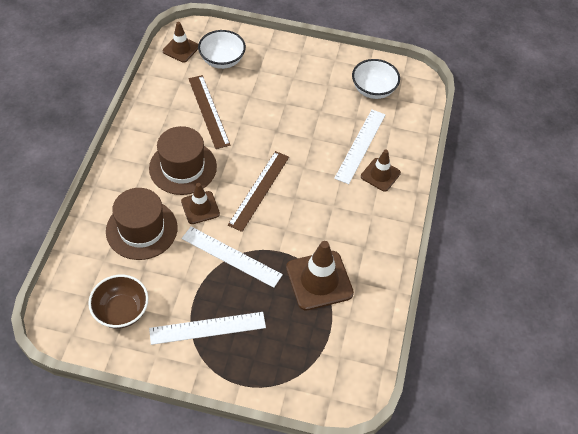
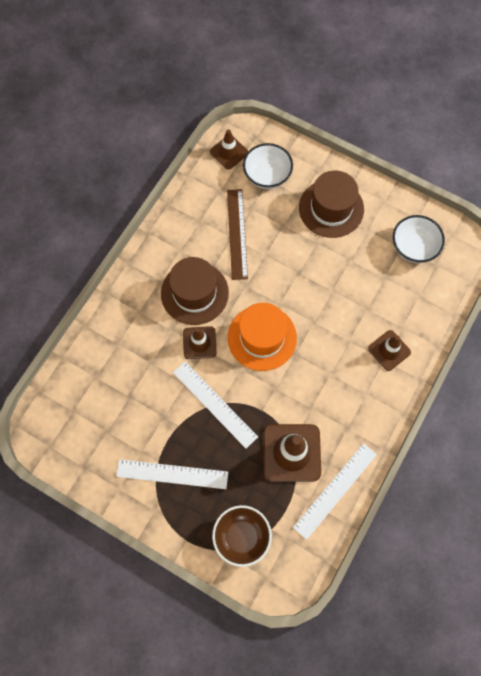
camera: 20 degrees right, 15 degrees up
(121, 311) = (98, 434): brown bowl -> brown bowl (241, 537)
(141, 229) = (138, 352): brown hat -> brown hat (331, 208)
(259, 190) = (262, 337): brown ruler -> orange hat
(360, 146) = (379, 311): white ruler -> white ruler (335, 490)

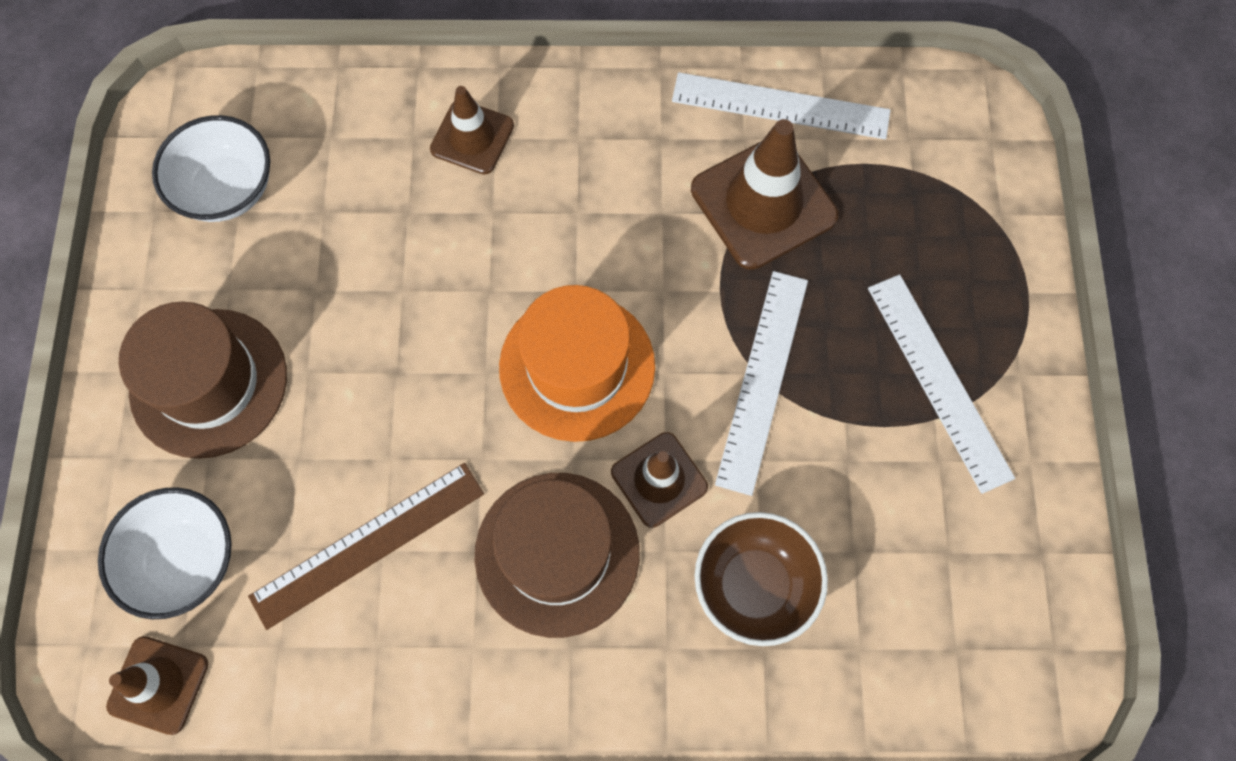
camera: 120 degrees left, 0 degrees up
(241, 537) = (957, 208): brown bowl -> brown bowl (754, 585)

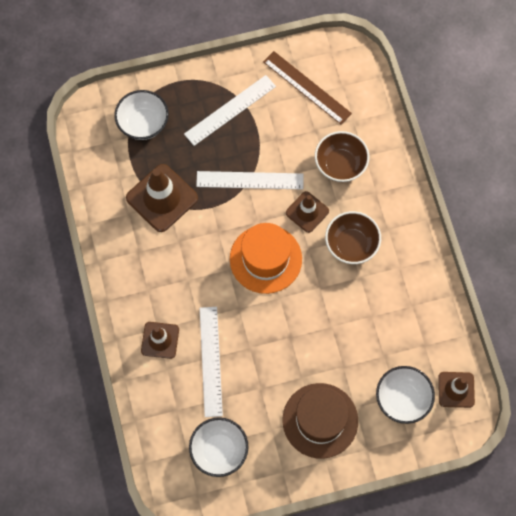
camera: 105 degrees left, 0 degrees up
(368, 544) = (371, 323): brown ruler -> brown ruler (307, 87)
(557, 553) = (351, 245): brown hat -> brown bowl
(780, 106) = (107, 201): white ruler -> white ruler (210, 361)
(938, 204) = (143, 123): none -> white bowl

